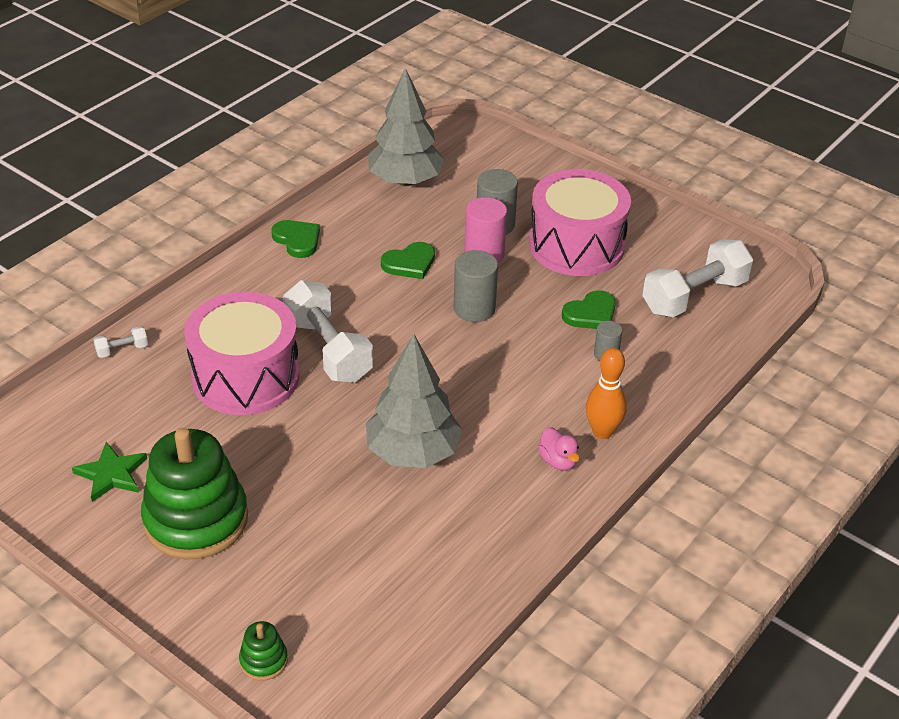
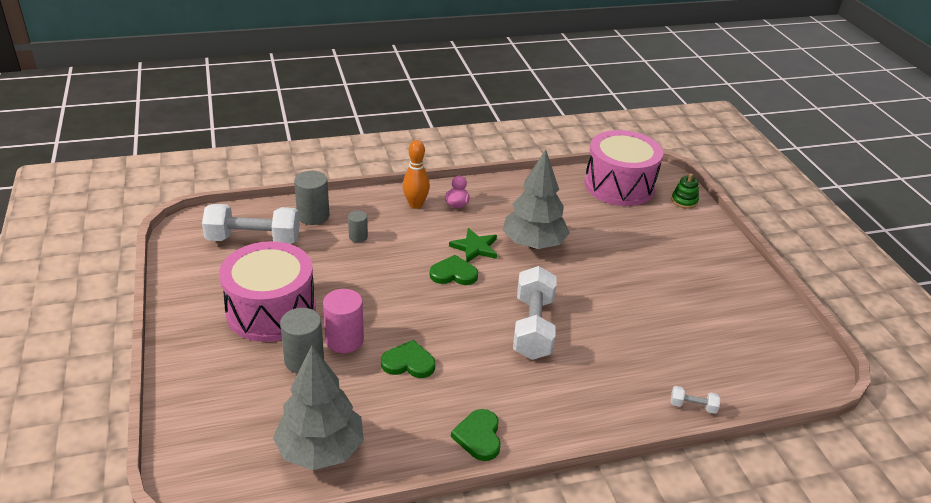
camera: 145 degrees left, 5 degrees down
(111, 474) = (734, 318): green star -> green star (475, 247)
(196, 519) = (689, 270): green stacking toy -> none
(245, 376) = (606, 337): pink drum -> pink drum (619, 185)
(474, 308) = (402, 304): grey cylinder -> grey cylinder (313, 216)
(591, 314) = (332, 262): green heart -> green heart (453, 274)

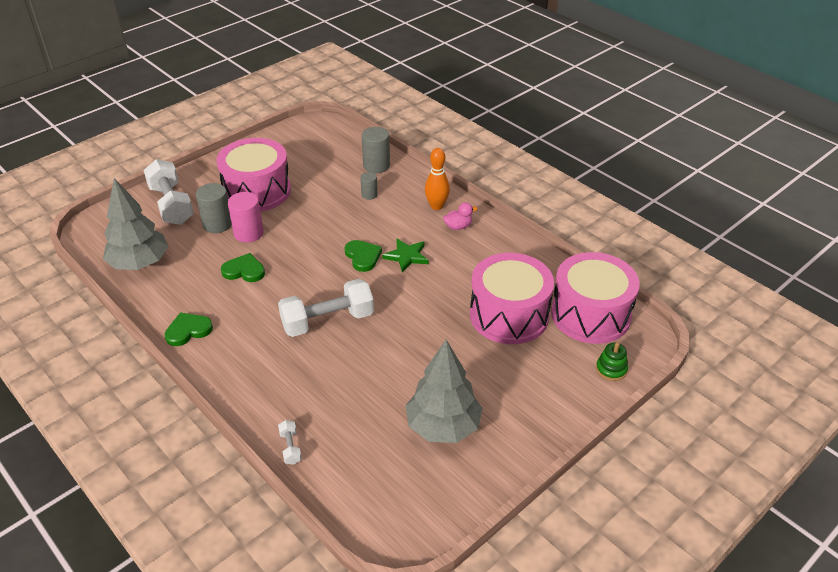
camera: 65 degrees right, 5 degrees up
(253, 239) = (326, 153): white dumbbell -> white dumbbell (171, 205)
(408, 363) = (244, 270): green heart -> green heart turned 60 degrees counterclockwise
(533, 244) = (440, 287): grey tree -> grey tree (443, 426)
(594, 223) = (509, 315): none -> pink drum

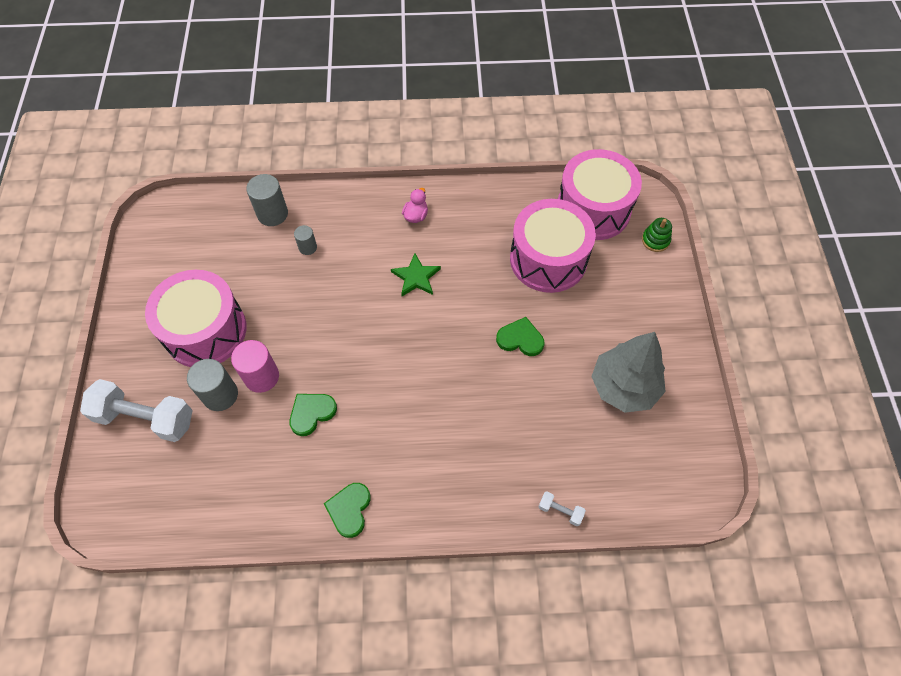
camera: 50 degrees left, 20 degrees up
(139, 263) = (209, 499): grey tree -> none
(327, 321) = (440, 389): white dumbbell -> none
(363, 257) = (385, 309): green heart -> green heart (520, 339)
(436, 206) = (375, 211): orange bowling pin -> none

